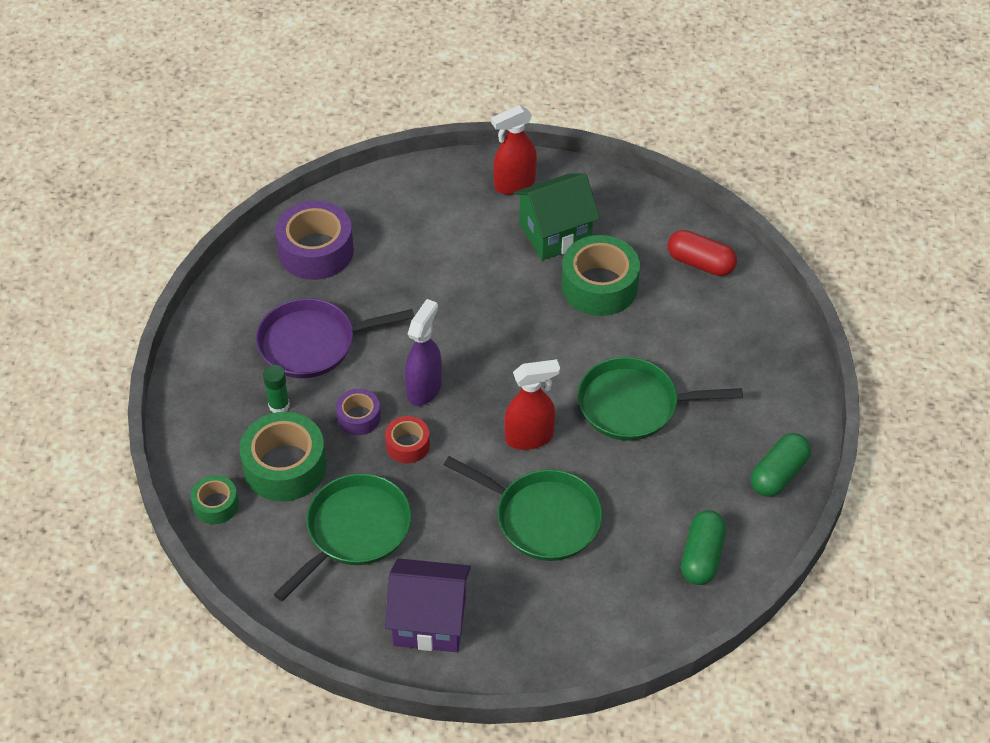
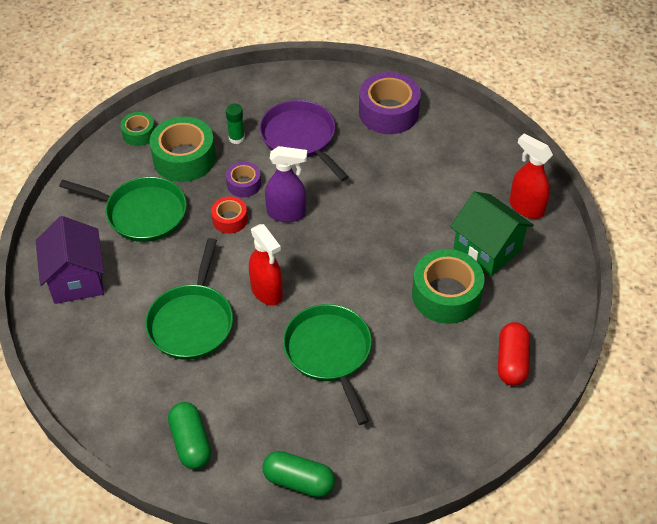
camera: 70 degrees right, 0 degrees up
(702, 556) = (190, 442): green capsule -> green capsule turned 75 degrees clockwise

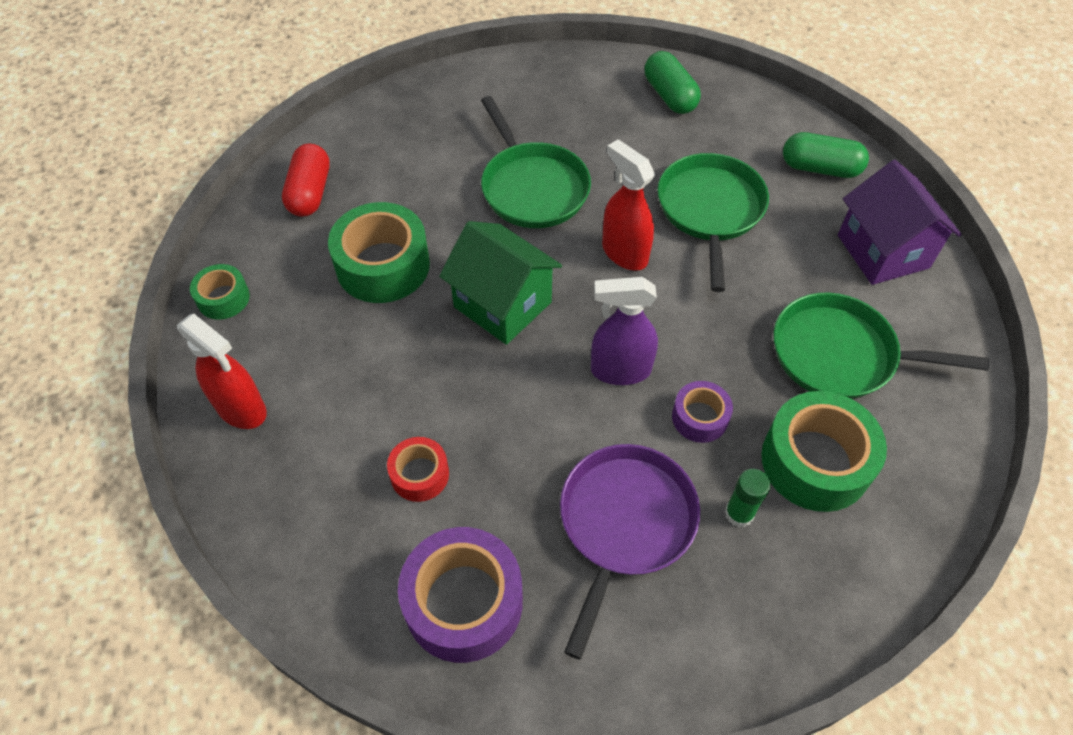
camera: 175 degrees right, 5 degrees up
(139, 134) = (916, 509): green tape -> green tape (223, 298)
(230, 220) = (704, 353): red tape -> red tape (419, 474)
(299, 481) = (550, 73): green capsule -> green capsule (820, 168)
(300, 138) = (624, 523): purple pan -> purple pan turned 120 degrees counterclockwise
(487, 249) = (316, 334): green house -> green house (502, 304)

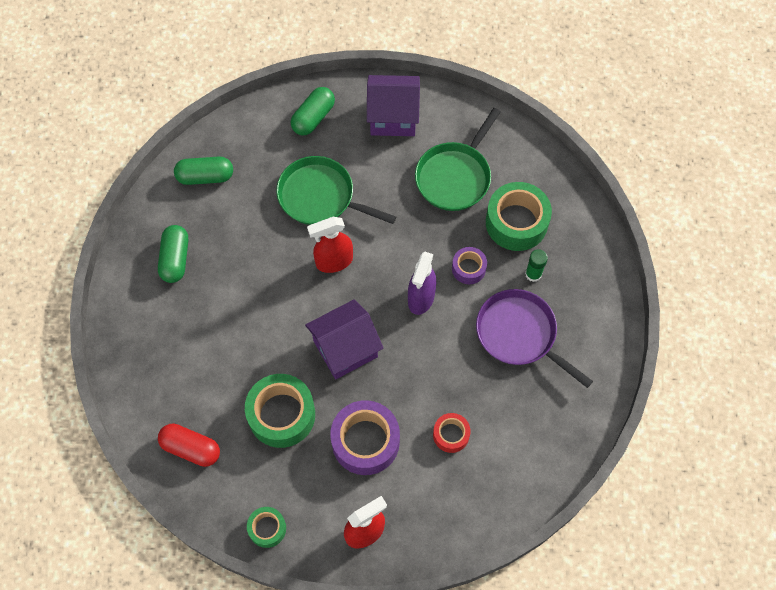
camera: 70 degrees left, 10 degrees up
(463, 602) = (537, 433): purple tape -> purple tape (365, 441)
(502, 304) = (345, 349): green house -> purple house
(532, 188) = (253, 297): green pan -> none
(547, 104) = (175, 259): none -> green capsule

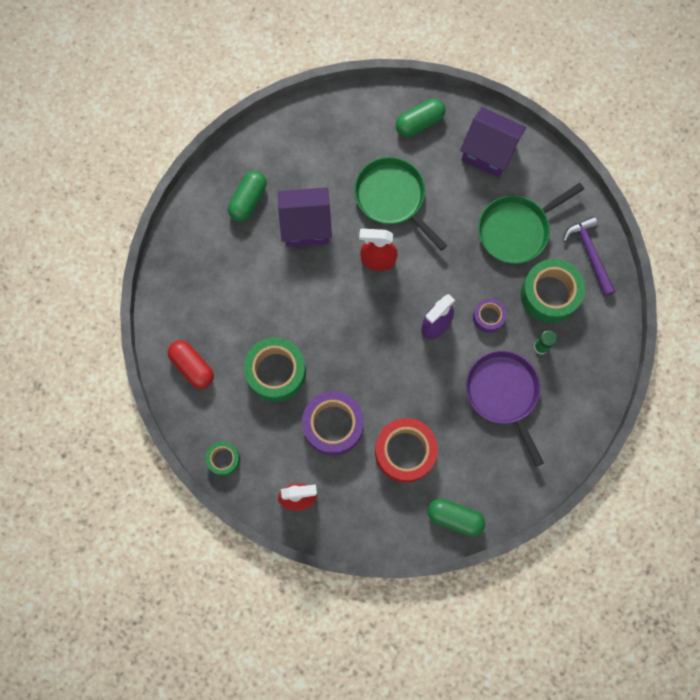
camera: 25 degrees right, 10 degrees up
(205, 177) = (304, 137): green capsule -> green capsule (454, 518)
(345, 349) = (352, 340): purple house -> purple house (306, 225)
(451, 435) = (405, 452): red tape -> red tape, size x1.86
(535, 169) = (589, 253): none -> purple hammer

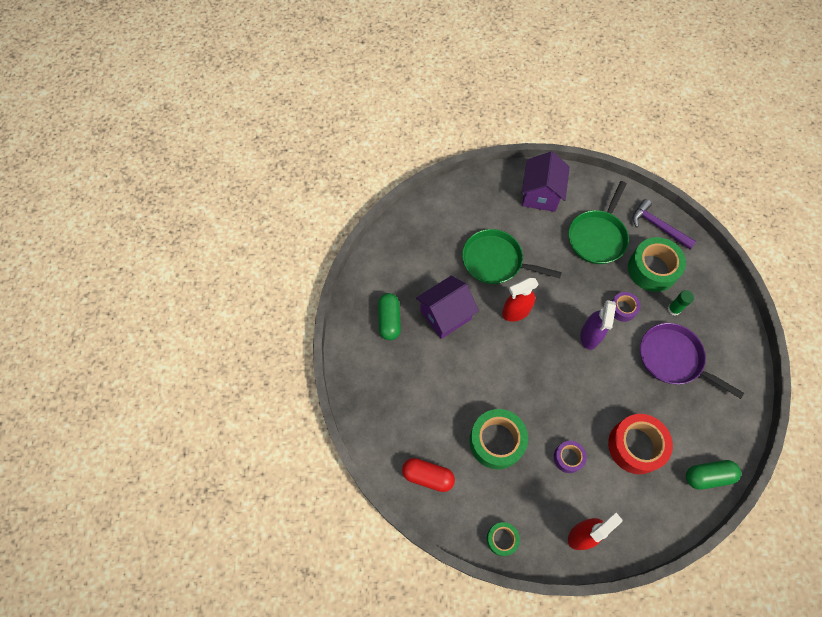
camera: 30 degrees left, 10 degrees down
(333, 425) = (568, 458): purple tape -> purple tape, size x0.54
(419, 123) = (479, 199): green capsule -> none
(488, 152) = (540, 194): purple house -> purple house turned 75 degrees counterclockwise

